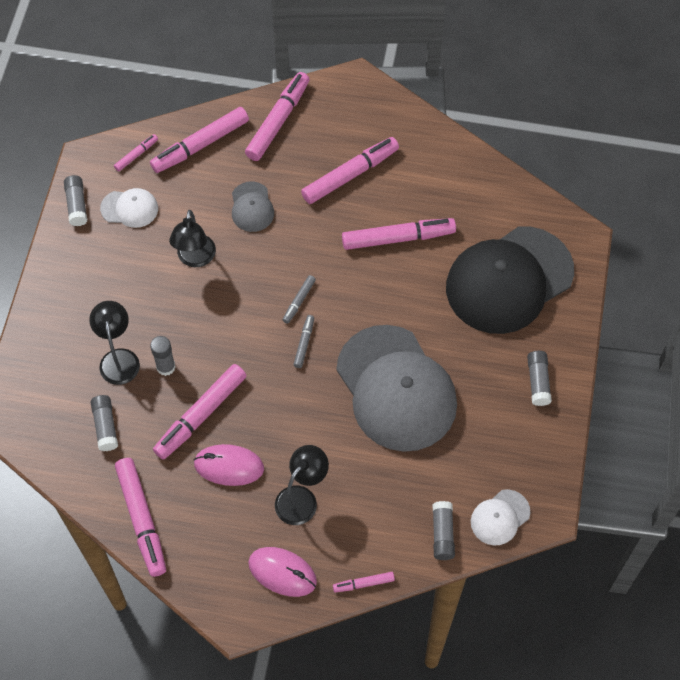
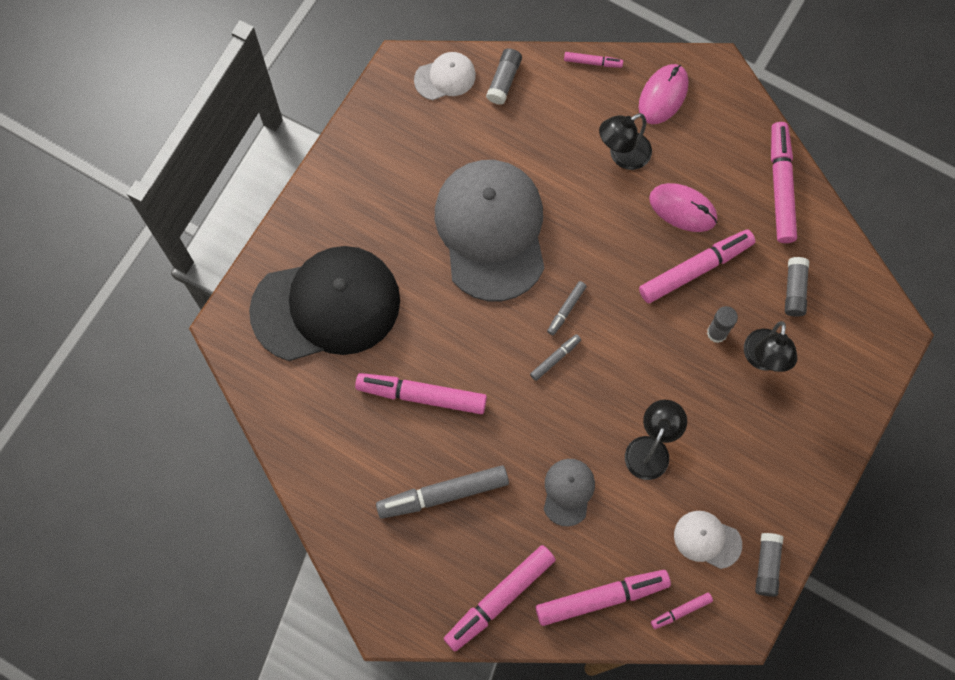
camera: 160 degrees left, 10 degrees up
(282, 572) = (663, 95): pink mouse -> pink mouse turned 75 degrees clockwise
(350, 175) = (443, 494): pink marker -> grey marker
(538, 381) = (349, 190): grey glue stick -> none

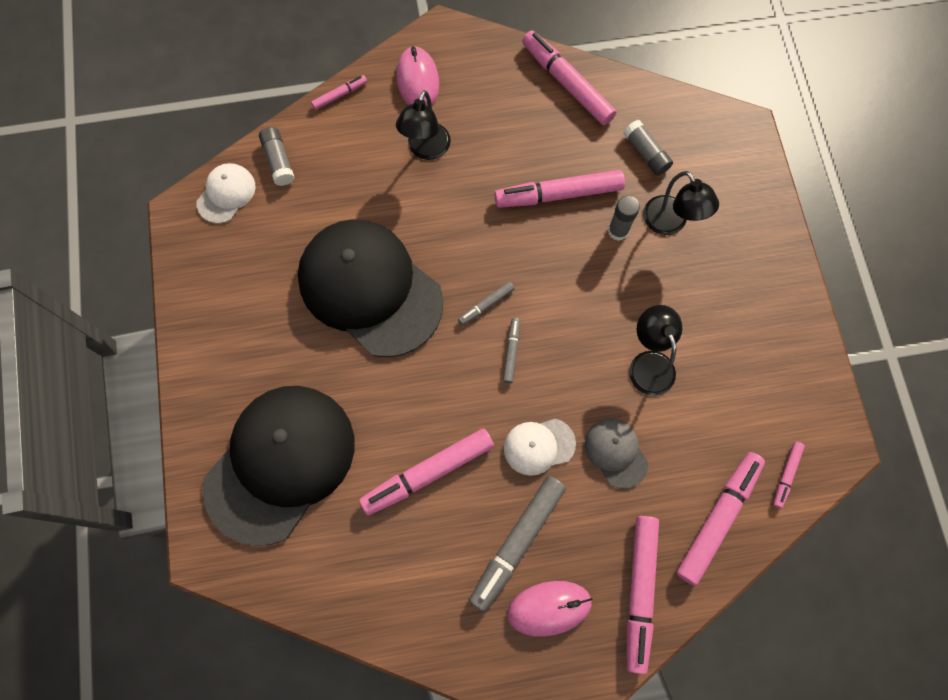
camera: 40 degrees left, 0 degrees up
(491, 230) = (370, 289): grey cap -> black cap
(566, 309) = (486, 305): grey marker -> grey marker turned 60 degrees clockwise
(682, 209) = (508, 156): pink mouse -> pink mouse (549, 608)
(695, 269) = (558, 194): pink marker -> pink marker turned 120 degrees counterclockwise
(707, 539) = (754, 399): white cap -> white cap (539, 446)
(767, 566) = (815, 382): grey glue stick -> none

